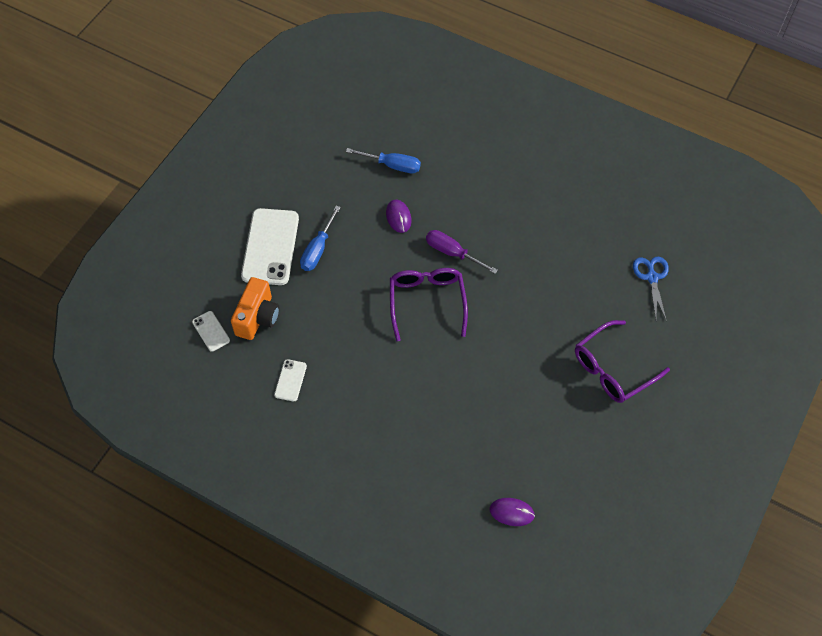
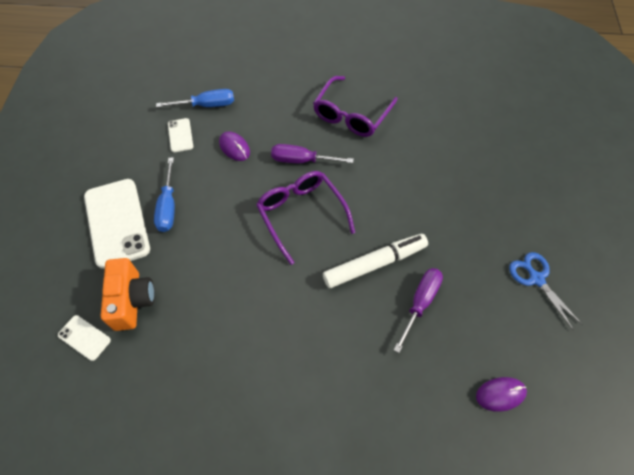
camera: 25 degrees left, 0 degrees up
(290, 380) = (197, 354): white phone -> white phone (180, 135)
(467, 370) = (374, 264): none -> white marker
(487, 417) = (420, 303): none -> purple screwdriver
(613, 369) = (504, 207): purple glasses -> purple glasses (352, 114)
(652, 277) = (485, 116): blue scissors -> blue scissors (536, 279)

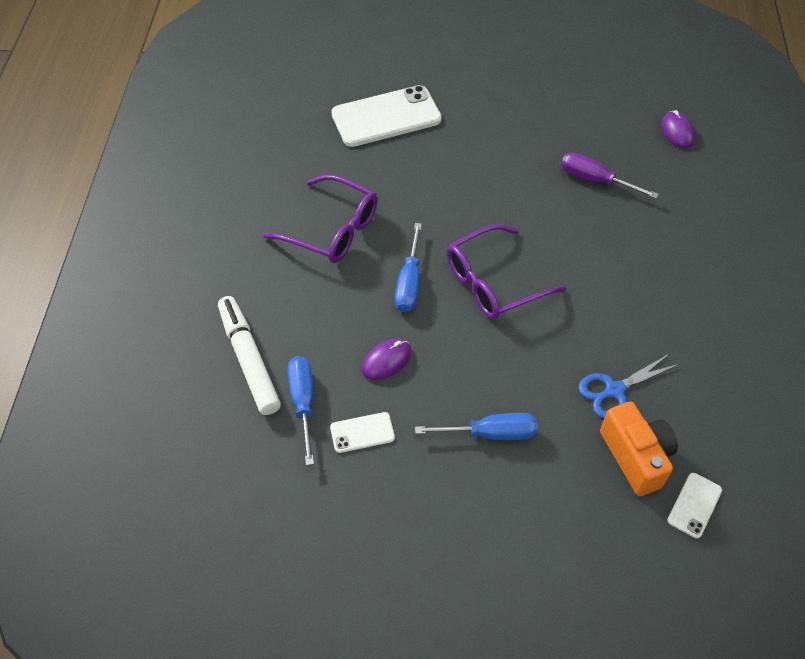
camera: 90 degrees left, 5 degrees down
(117, 222) = (522, 496): white phone -> white phone (386, 117)
(132, 300) = (636, 457): orange camera -> orange camera turned 75 degrees clockwise
(302, 160) = (409, 282): purple screwdriver -> blue screwdriver
(374, 264) = (553, 215): white marker -> white marker (249, 360)
(536, 279) = (555, 92): blue scissors -> blue scissors (614, 390)

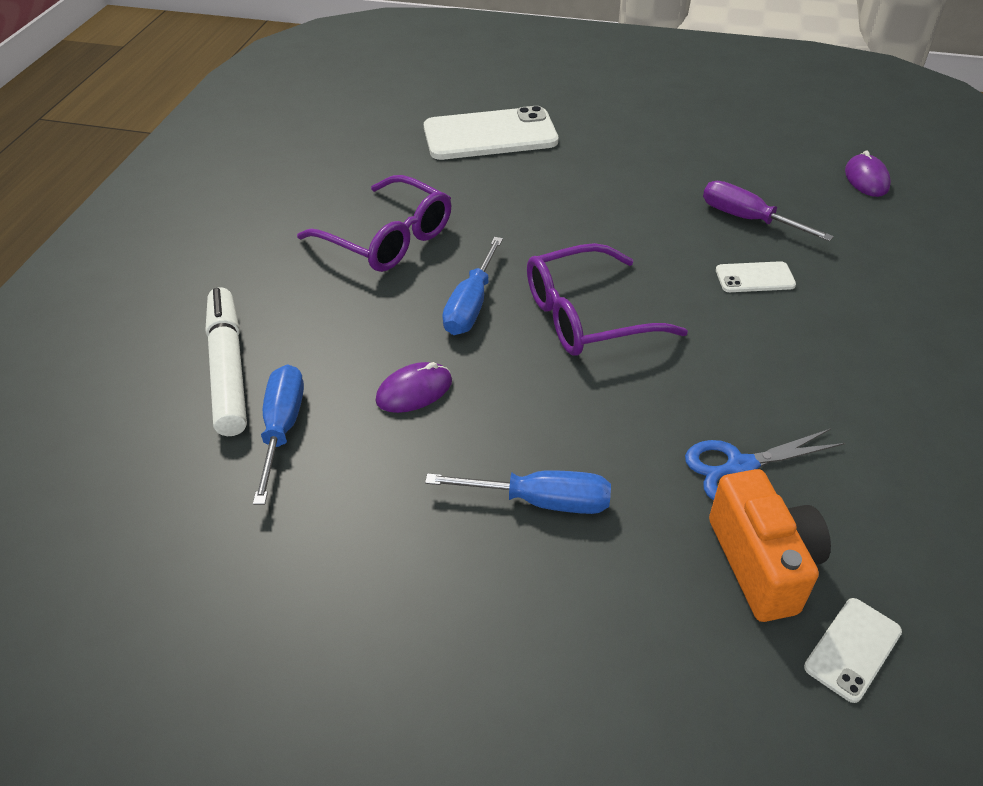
camera: 10 degrees right, 10 degrees down
(362, 432) = (352, 476): white phone -> white phone (755, 278)

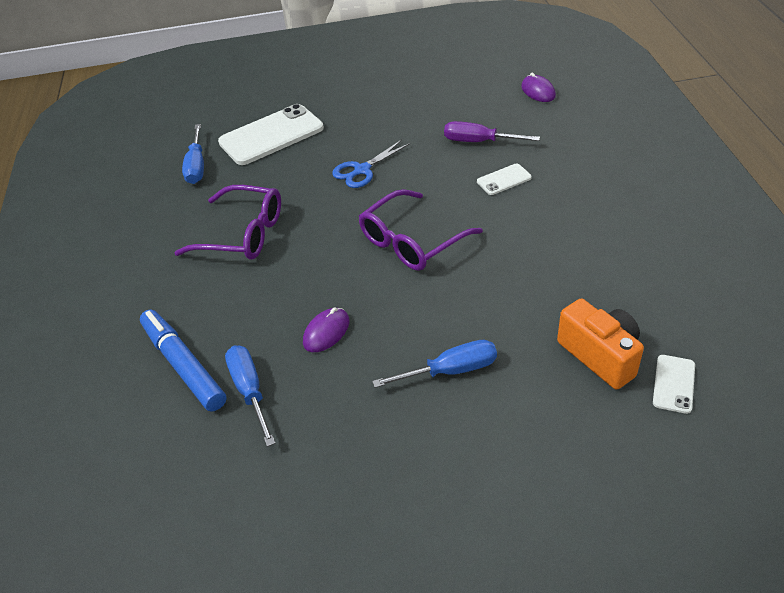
camera: 20 degrees left, 0 degrees up
(228, 369) = (183, 365): white marker -> blue marker
(471, 304) = (330, 260): blue screwdriver -> blue screwdriver (197, 166)
(740, 467) = (558, 303): blue scissors -> blue scissors (362, 170)

